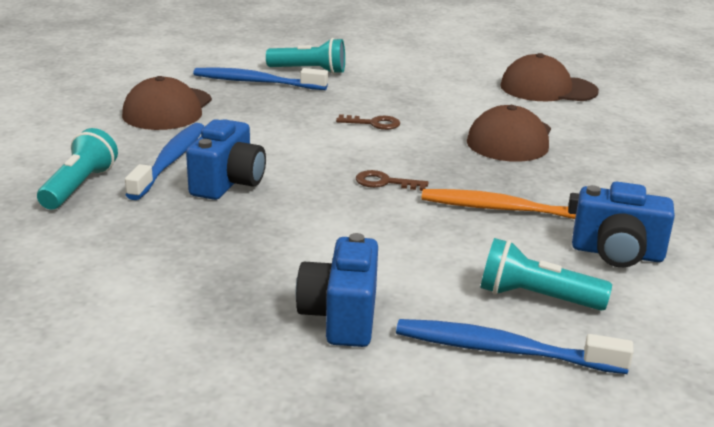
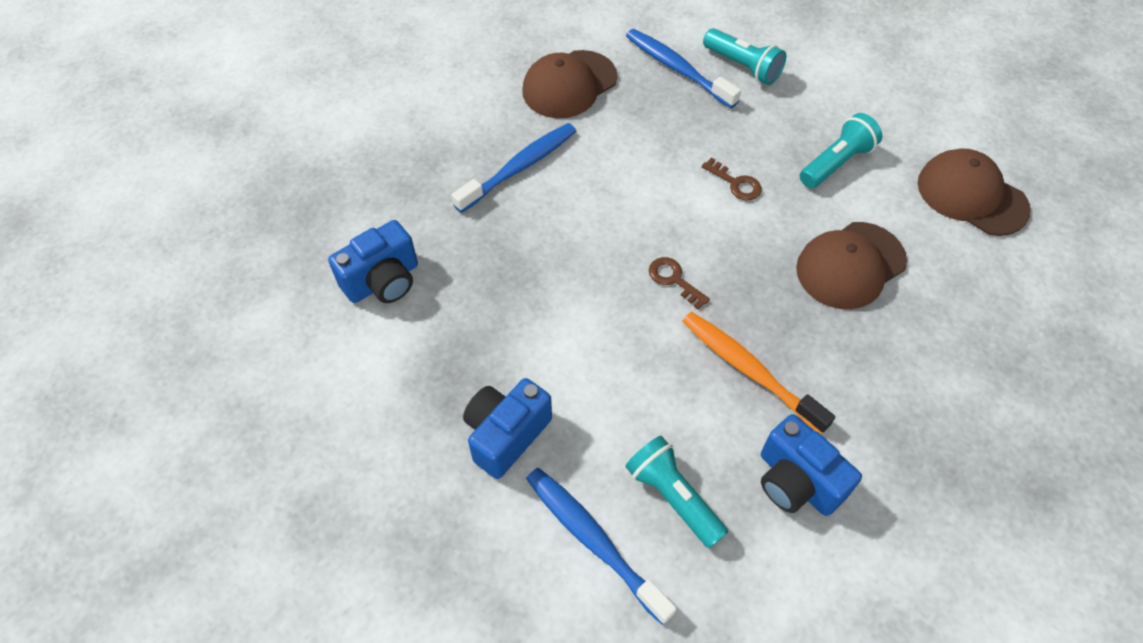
camera: 35 degrees right, 30 degrees up
(79, 186) = (431, 173): turquoise flashlight -> turquoise flashlight (836, 163)
(228, 183) = (543, 220): blue camera -> blue camera (383, 281)

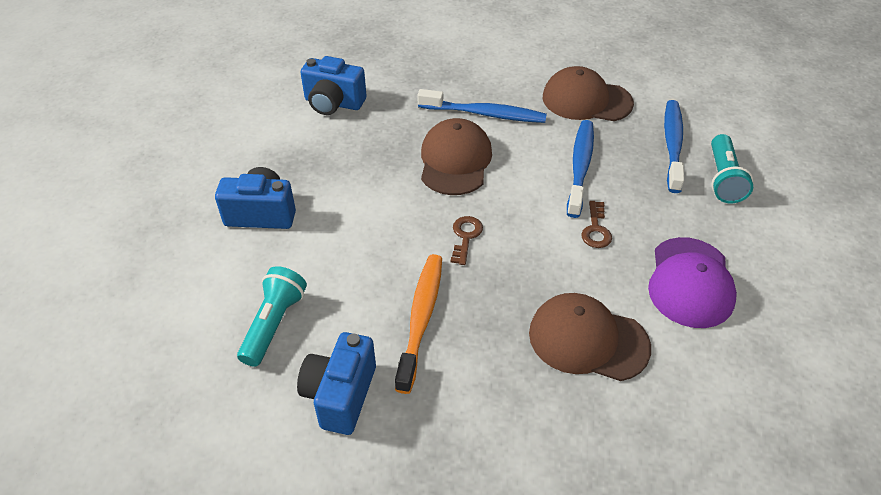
camera: 55 degrees right, 10 degrees down
(593, 540) = (210, 296): blue toothbrush -> blue toothbrush (580, 167)
(836, 163) = (690, 282): turquoise flashlight -> purple cap
(971, 196) = (767, 399): brown cap -> brown cap (455, 161)

